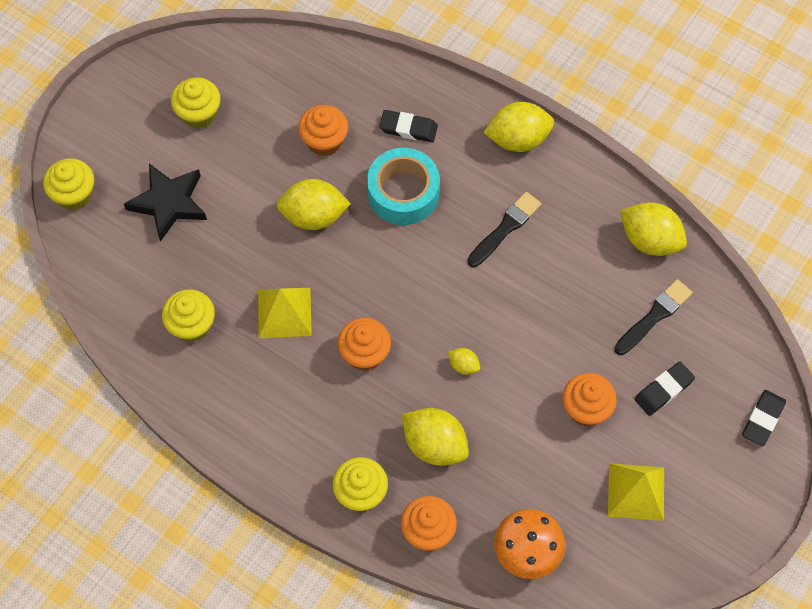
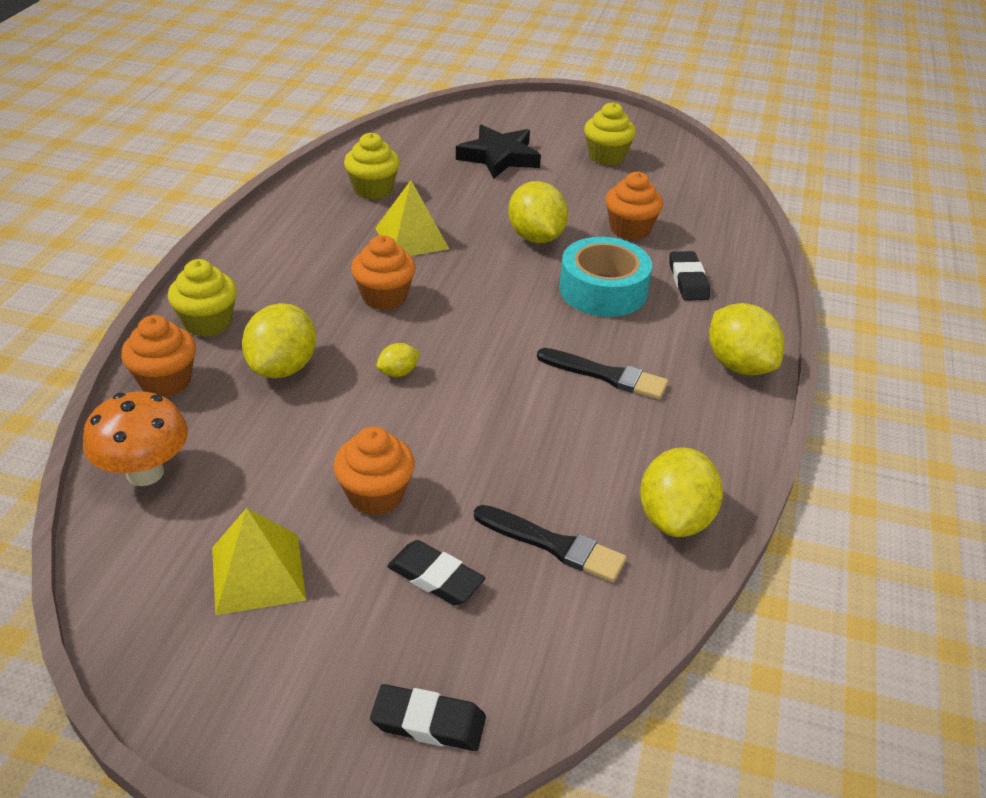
camera: 70 degrees right, 25 degrees down
(74, 194) = (479, 113): yellow cupcake -> none
(463, 365) = (398, 372): yellow lemon -> yellow lemon turned 45 degrees clockwise

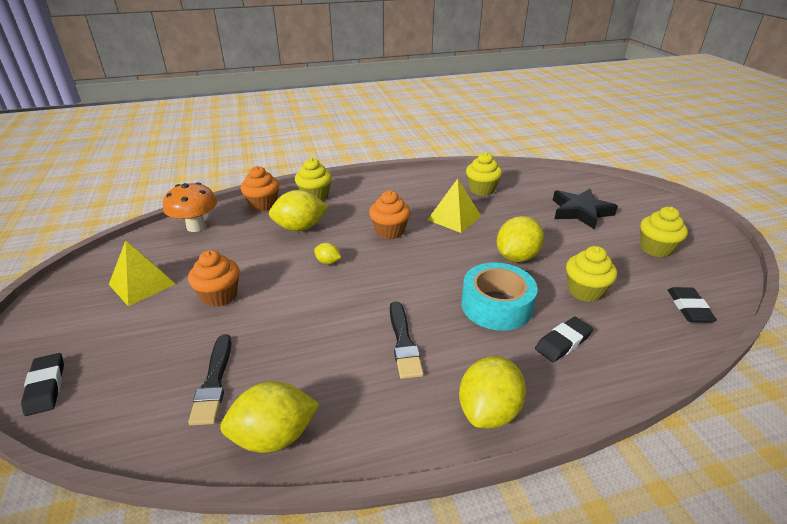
camera: 60 degrees right, 5 degrees down
(435, 577) = (163, 343): black eraser -> black eraser (689, 308)
(630, 229) = (585, 291): orange cupcake -> yellow cupcake

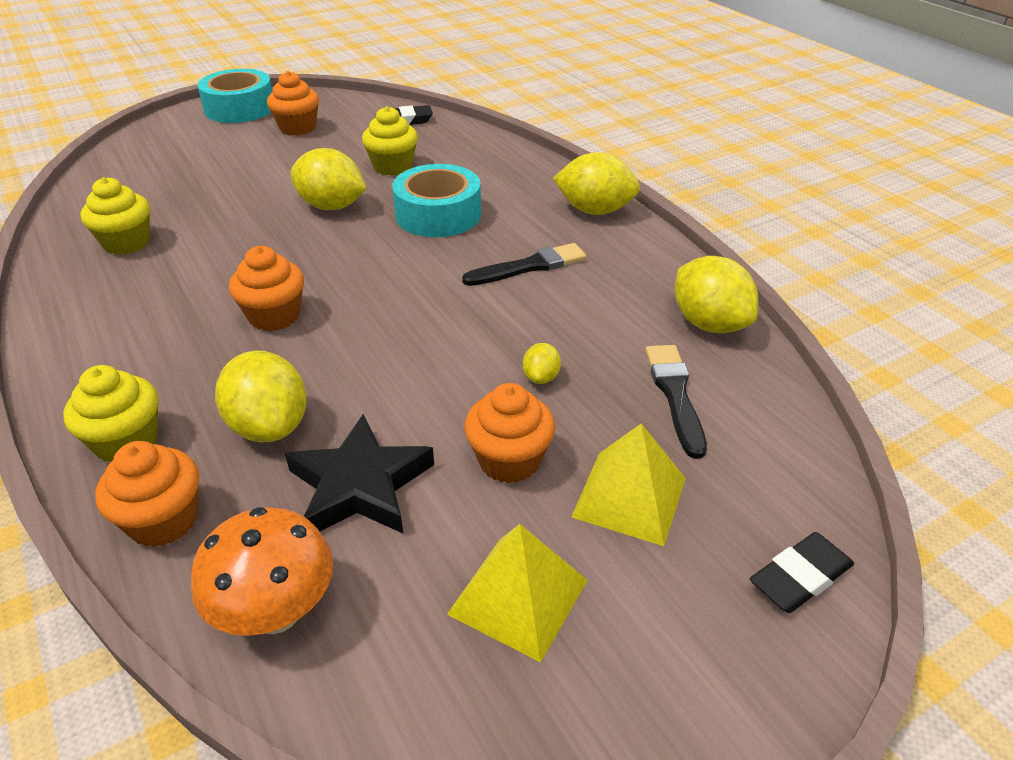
camera: 105 degrees left, 5 degrees up
(214, 382) = (675, 395): black brush -> black brush turned 75 degrees counterclockwise
(328, 262) = (379, 362): yellow lemon -> yellow lemon (541, 377)
(454, 218) = (226, 260): yellow pyramid -> yellow pyramid (630, 497)
(563, 342) = (483, 178): black eraser -> none
(580, 212) = (209, 166): black star -> black star (360, 485)
(656, 248) = (298, 128): yellow cupcake -> orange cupcake
(689, 224) = (240, 108): none -> turquoise tape

